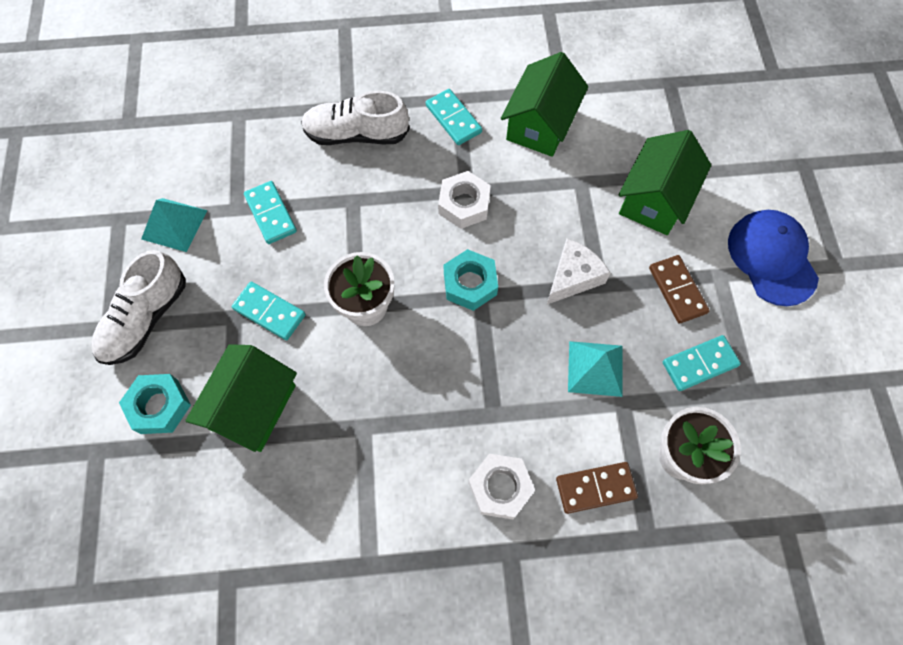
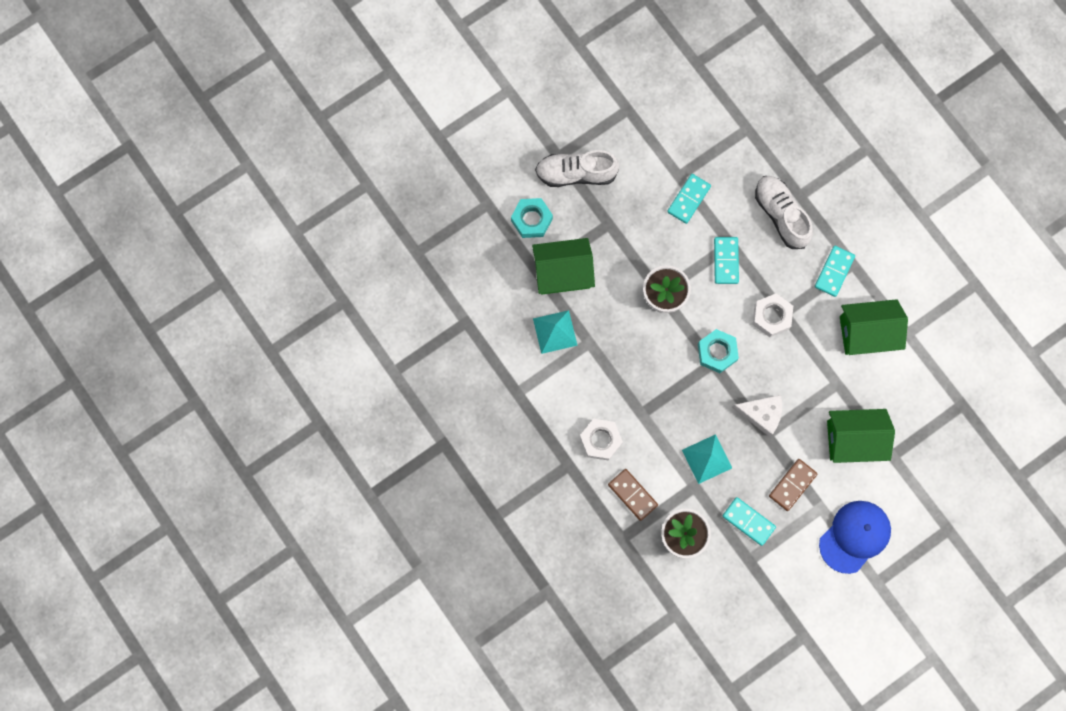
camera: 60 degrees right, 10 degrees up
(174, 224) = (645, 145): turquoise pyramid -> turquoise pyramid (555, 331)
(269, 312) = (624, 243): turquoise domino -> turquoise domino (726, 261)

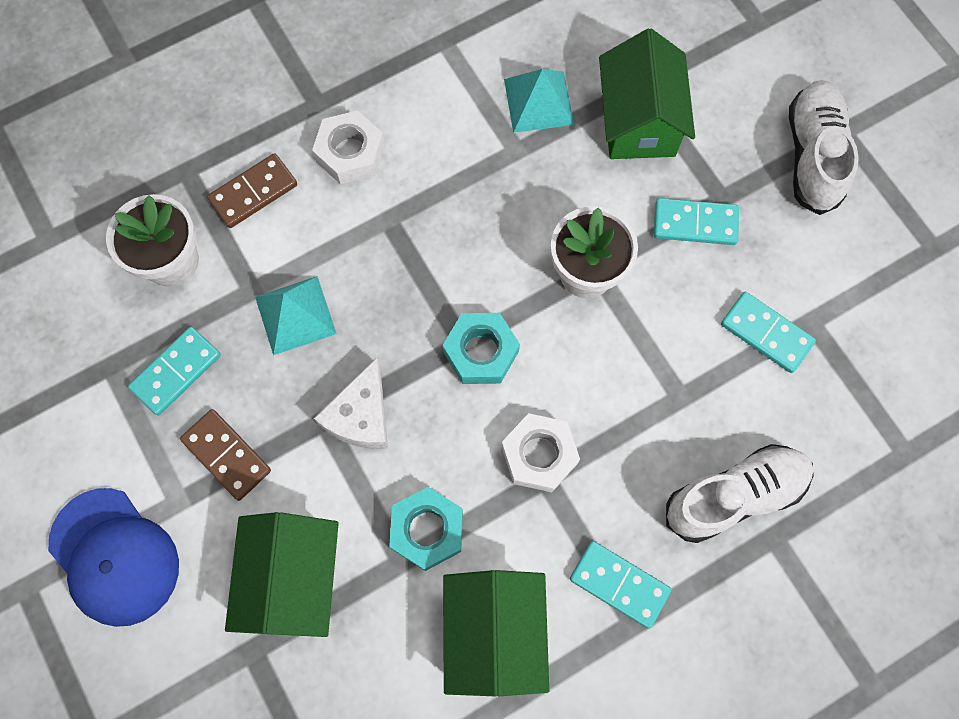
camera: 95 degrees right, 5 degrees down
(531, 220) = (731, 82): turquoise nut -> turquoise nut (427, 530)
(726, 261) = (648, 386): turquoise domino -> turquoise domino (695, 224)

